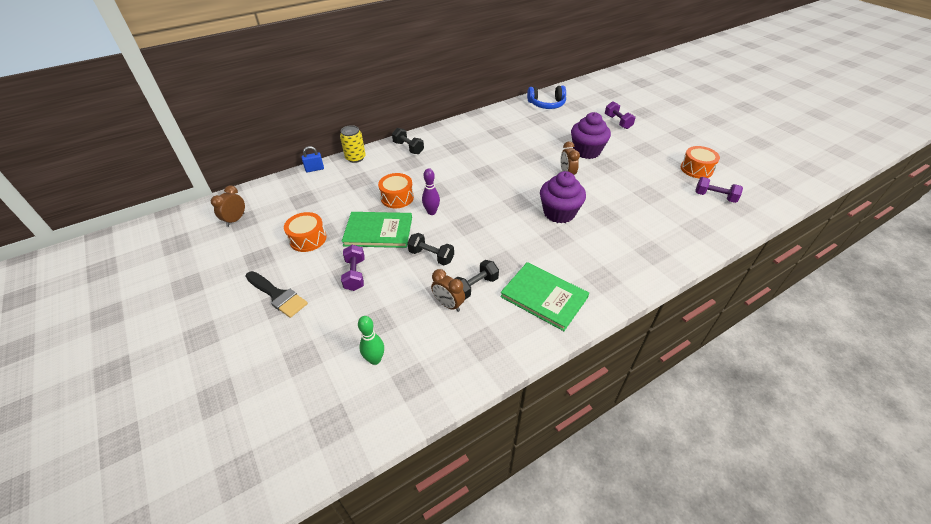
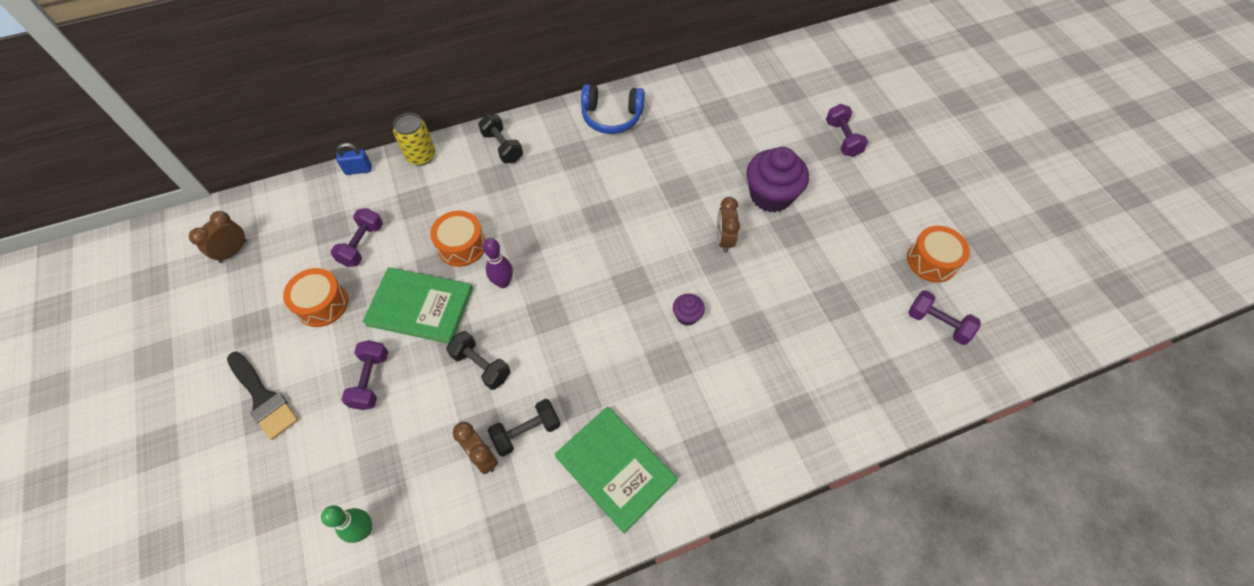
camera: 10 degrees right, 15 degrees up
(328, 205) = (362, 244): none -> purple dumbbell
(546, 104) = (741, 82): blue headphones -> blue headphones (611, 117)
(559, 213) = (687, 316): purple cupcake -> purple cupcake, size x0.47

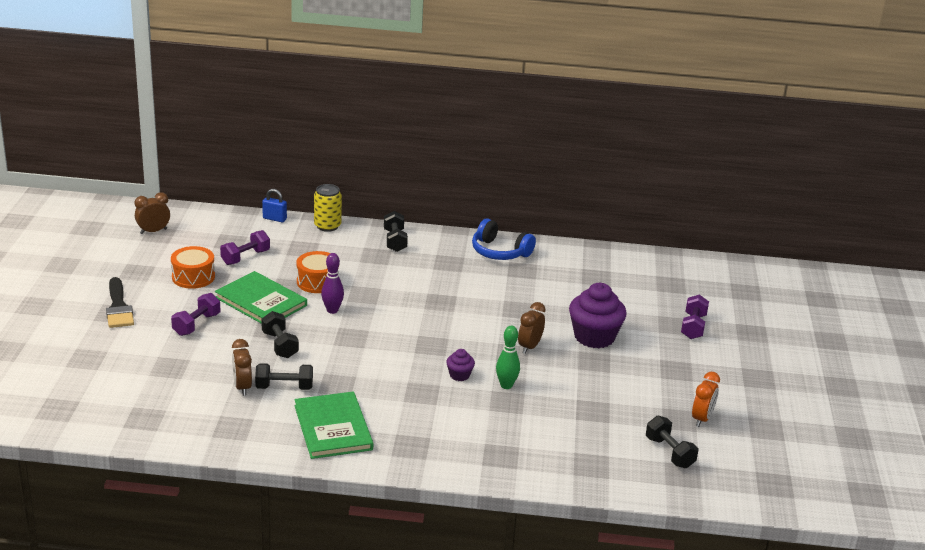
camera: 25 degrees right, 30 degrees down
(364, 530) = (135, 390): green bowling pin -> green bowling pin (506, 385)
(931, 261) = (702, 419): orange drum -> orange clock
(937, 324) = (669, 452): purple dumbbell -> black dumbbell

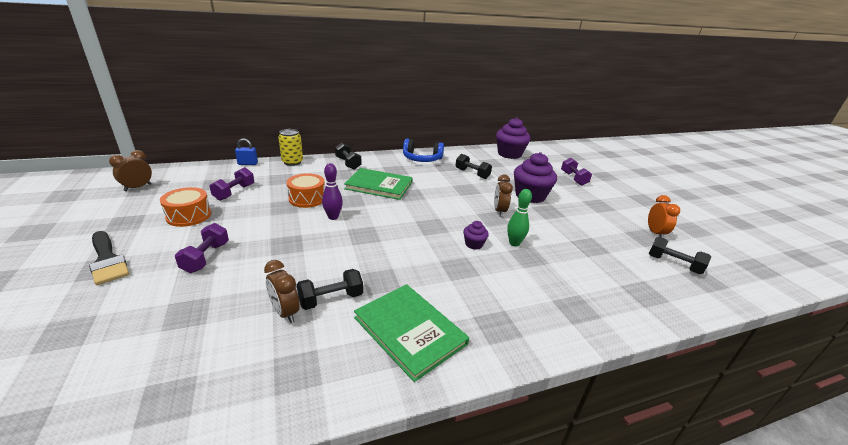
camera: 25 degrees left, 0 degrees up
(261, 301) = (265, 223): green book -> green book (379, 185)
(280, 345) = (303, 257): black dumbbell -> black dumbbell (472, 174)
(642, 268) = (509, 154): none -> purple cupcake

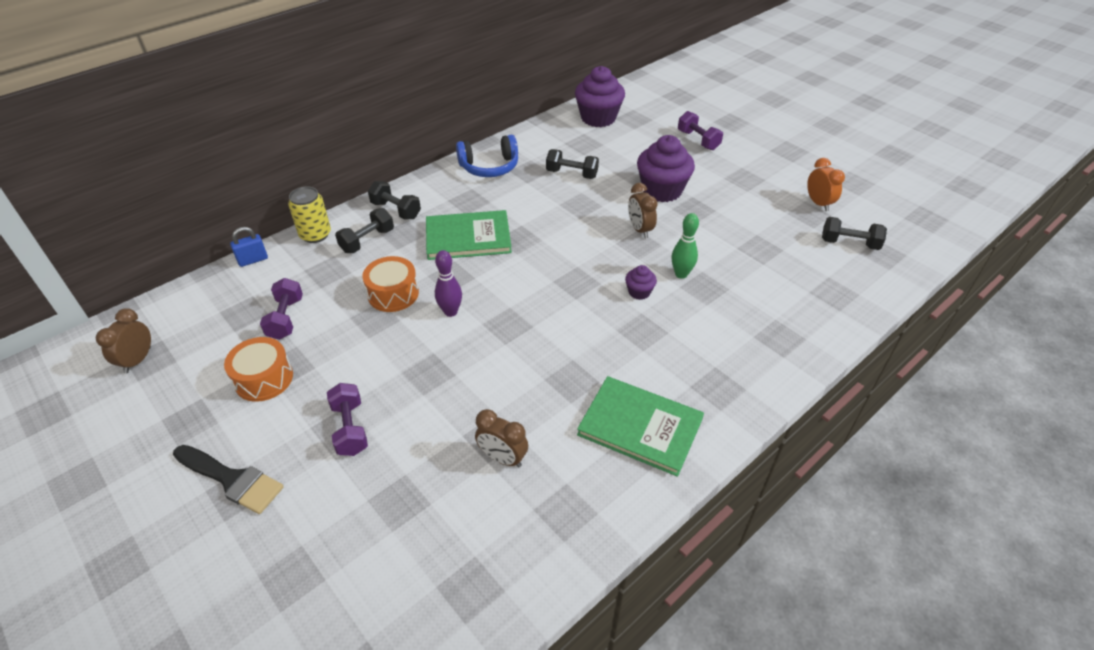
camera: 20 degrees left, 15 degrees up
(331, 299) = (537, 423): black dumbbell -> black dumbbell (367, 241)

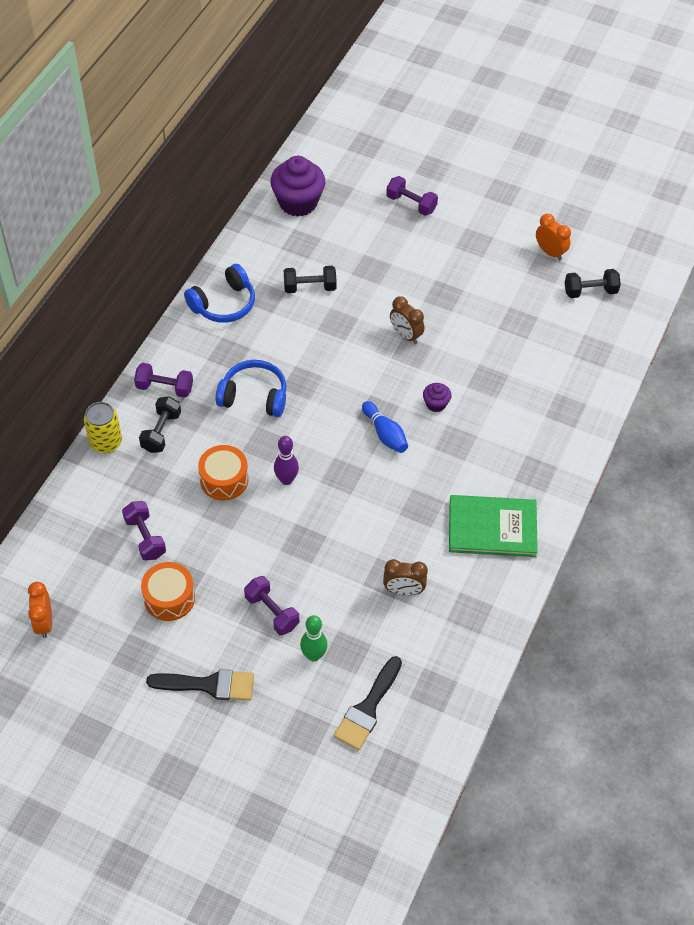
camera: 25 degrees left, 10 degrees up
(138, 360) = (44, 623): brown clock -> orange clock
(253, 260) = (66, 490): blue padlock -> none
(379, 579) = (368, 708): none -> black brush
(396, 210) = (165, 388): black dumbbell -> purple dumbbell
(468, 237) = (254, 396): green book -> blue headphones
(572, 302) = (385, 434): none -> blue bowling pin
(662, 190) = (404, 281): purple cupcake -> none
(681, 274) = (462, 373): green bowling pin -> green bowling pin (313, 655)

